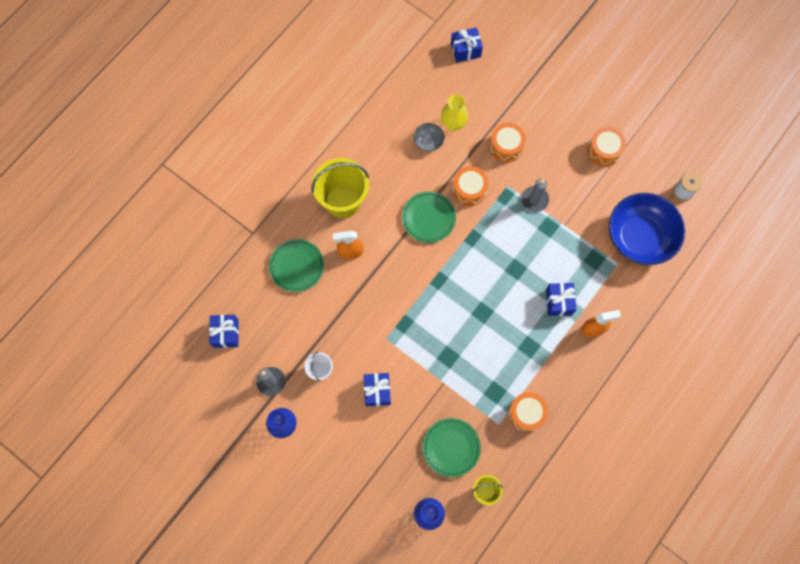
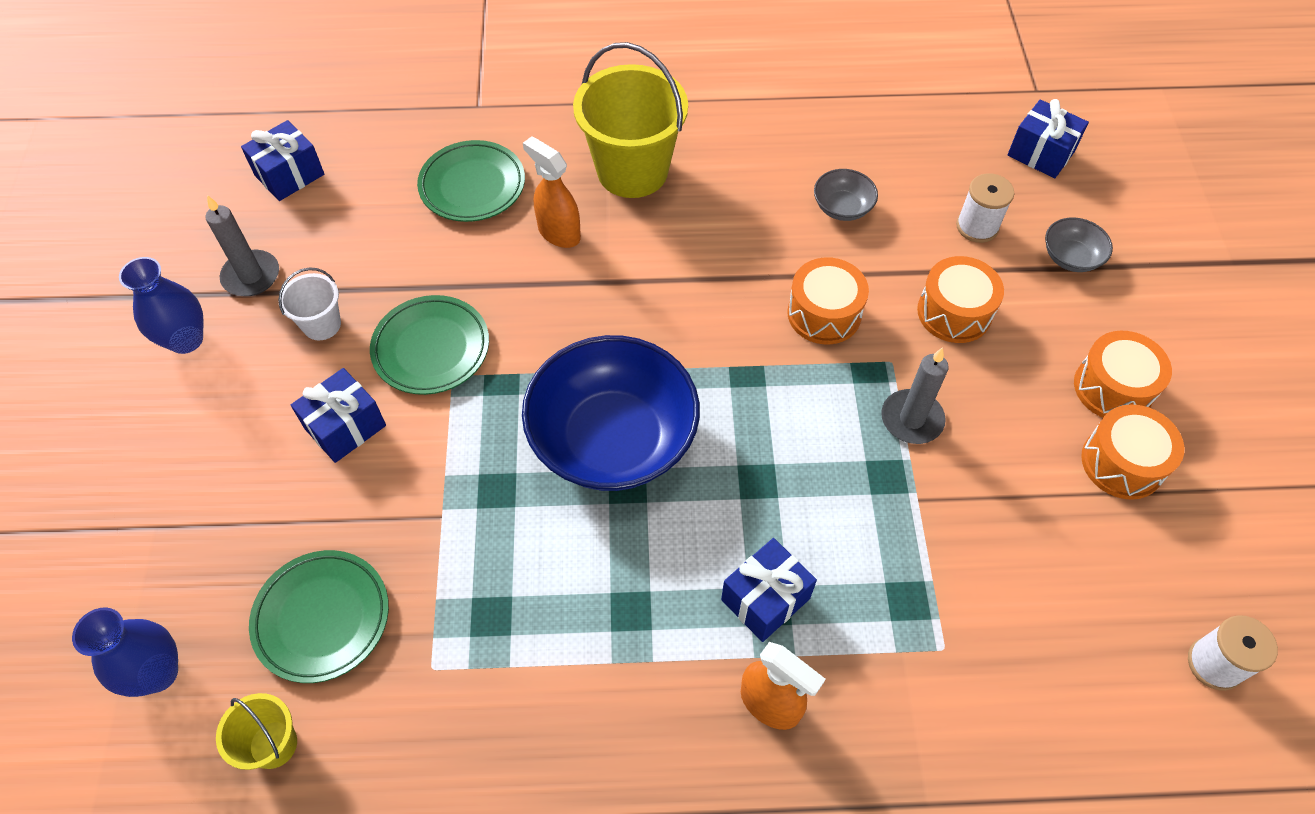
camera: 50 degrees right, 15 degrees down
(428, 218) = (717, 293): green plate -> green plate (431, 349)
(453, 124) = (906, 219): yellow vase -> none
(478, 104) = (977, 226): none -> white spool
(517, 86) = (1070, 257): none -> grey bowl
(526, 413) = (492, 705): orange drum -> orange drum (1113, 388)
(640, 237) = (1038, 651): blue bowl -> blue bowl (613, 439)

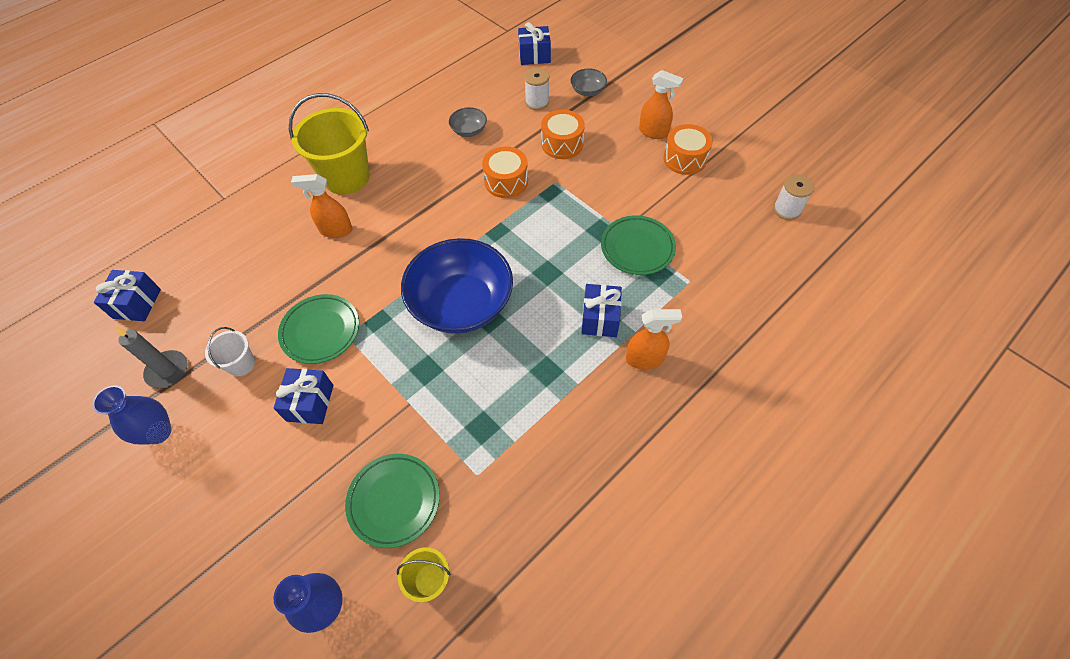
camera: 40 degrees left, 0 degrees up
(472, 186) = (262, 238): green plate -> green plate (637, 248)
(911, 419) = (587, 199): grey candle -> none
(1113, 388) = (653, 132): orange drum -> orange spray bottle

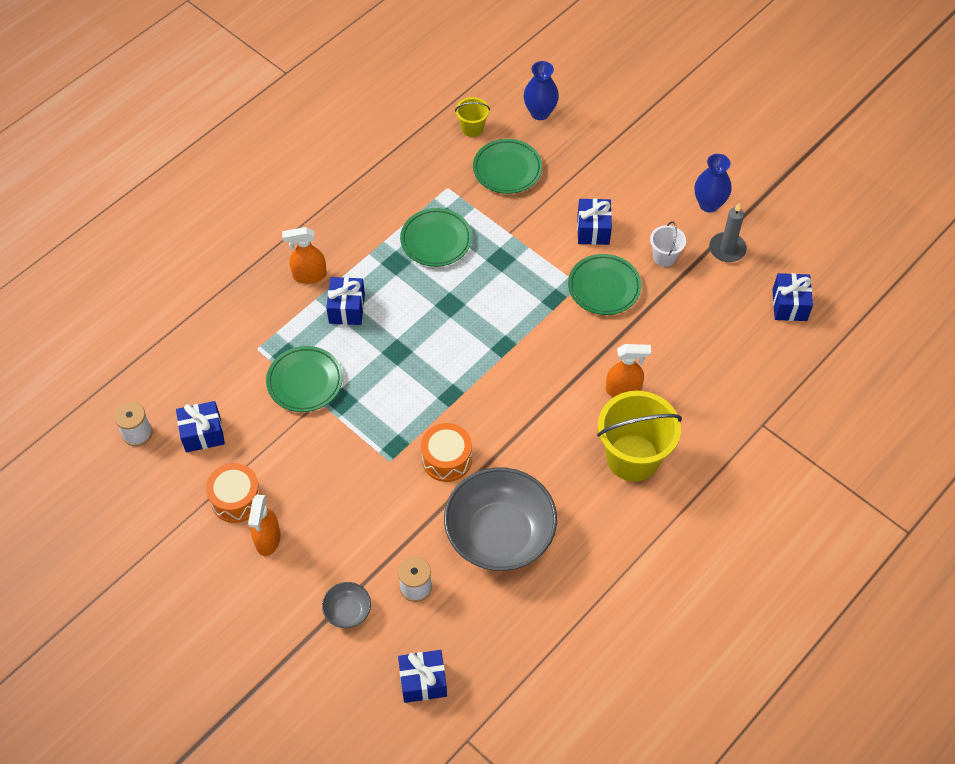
camera: 175 degrees right, 0 degrees up
(461, 304) = (478, 317): blue bowl -> none
(469, 130) = (500, 534): grey bowl -> grey bowl, size x2.35
(498, 397) = (436, 240): none -> green plate
(562, 144) = (382, 517): orange drum -> none
(653, 132) = (268, 540): orange spray bottle -> orange spray bottle turned 105 degrees counterclockwise
(726, 207) = (203, 434): none -> blue gift

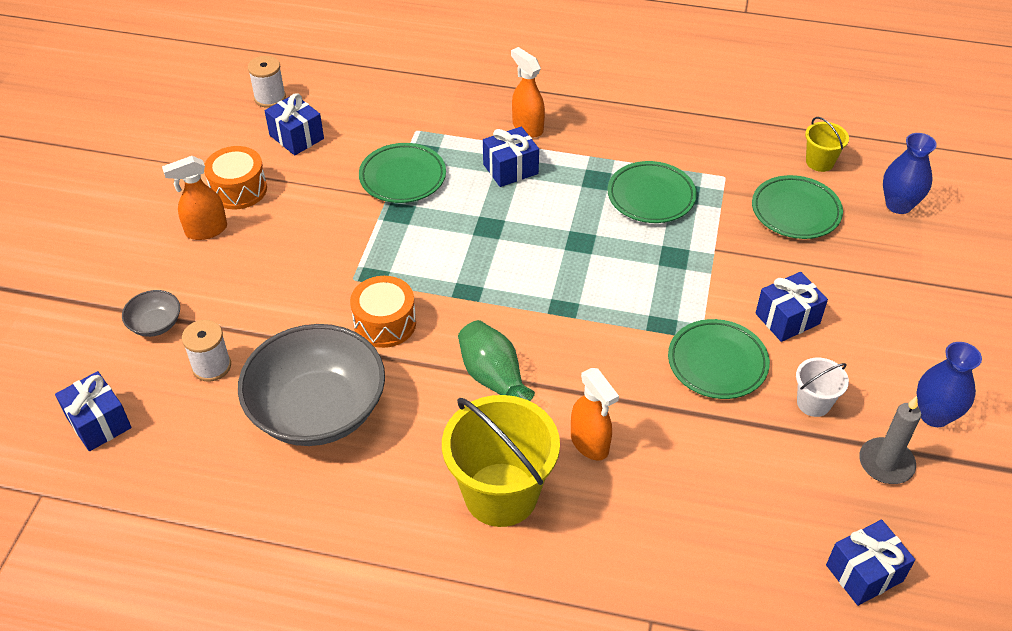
camera: 60 degrees right, 10 degrees down
(538, 416) = (493, 378): none -> green vase

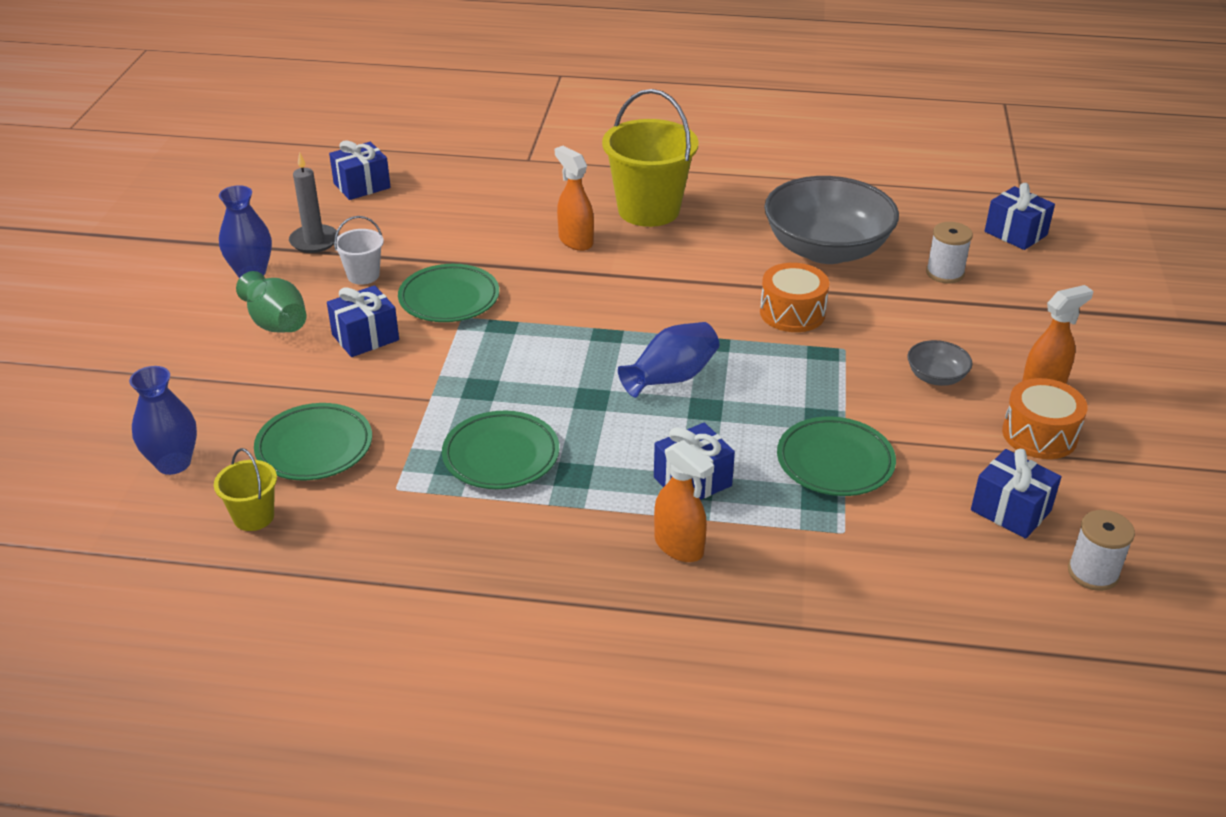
camera: 175 degrees right, 10 degrees down
(155, 324) = (1026, 300): grey bowl -> grey bowl (936, 377)
(493, 378) = (670, 278): green vase -> green vase (276, 323)
(512, 257) = (671, 378): none -> blue vase

